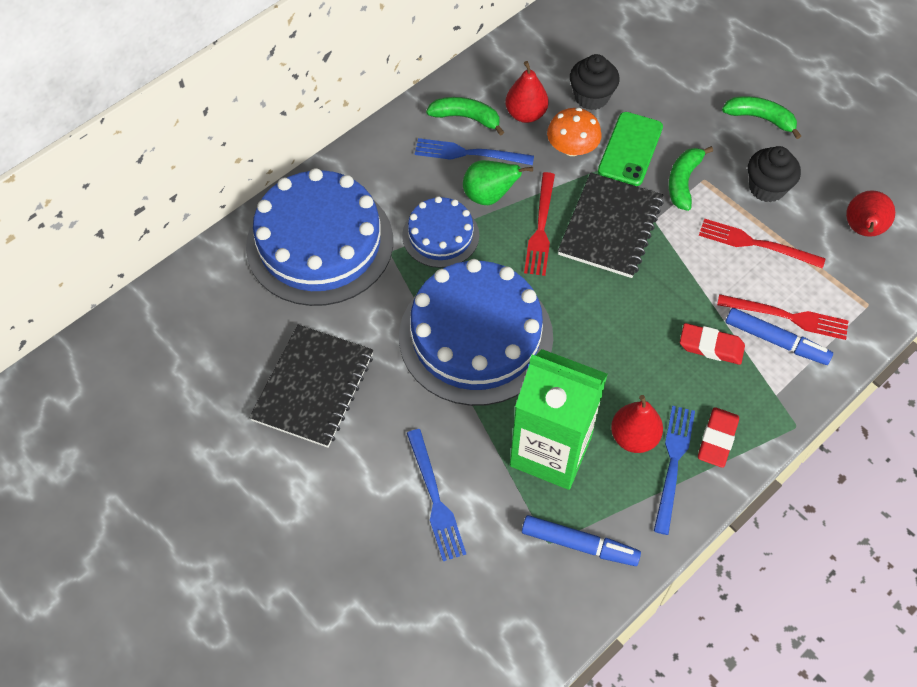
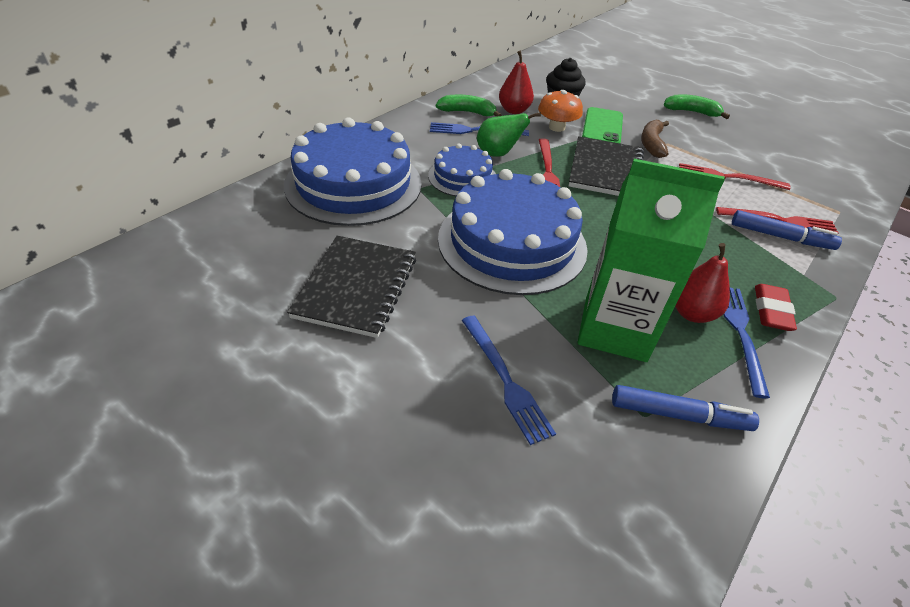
camera: 10 degrees left, 15 degrees down
(683, 182) = (652, 144): green banana -> brown banana
(711, 346) = (727, 242): red eraser -> none
(766, 188) = (717, 146): black cupcake -> none
(862, 230) = (804, 168): red pear -> none

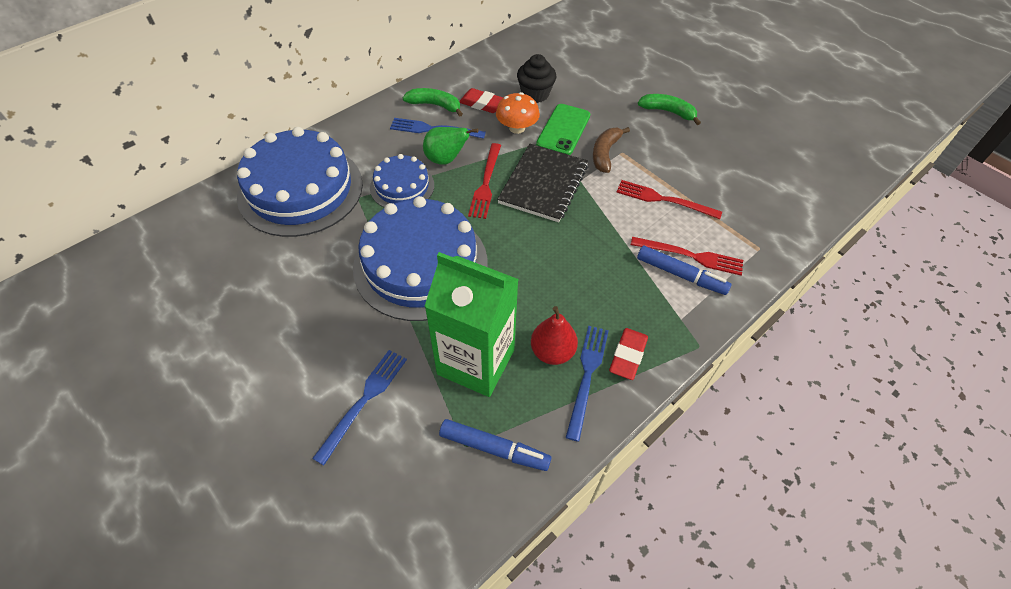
camera: 10 degrees right, 10 degrees up
(356, 287) = (271, 302): black notebook -> none
(505, 379) = (363, 401): blue fork -> blue fork turned 135 degrees counterclockwise
(514, 110) = (482, 104): red pear -> red eraser

